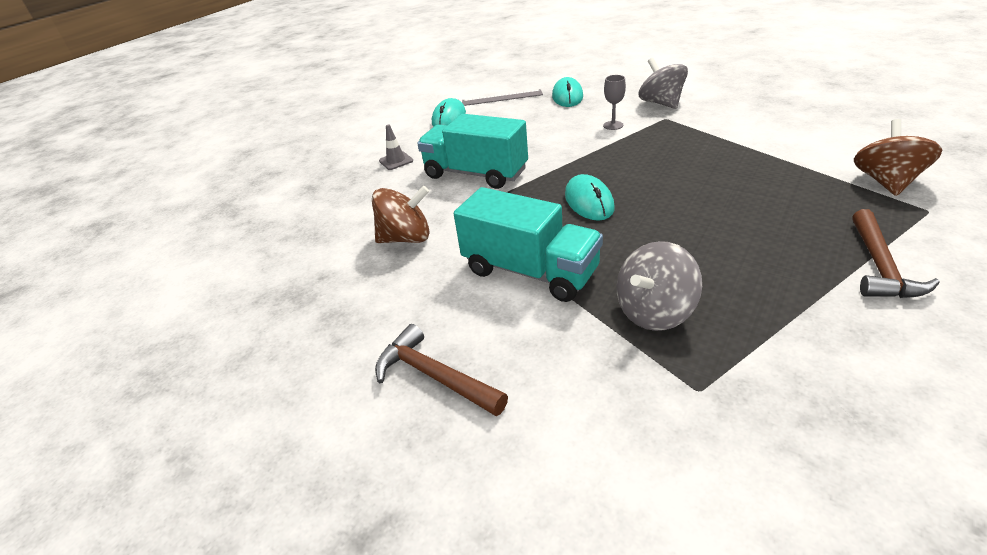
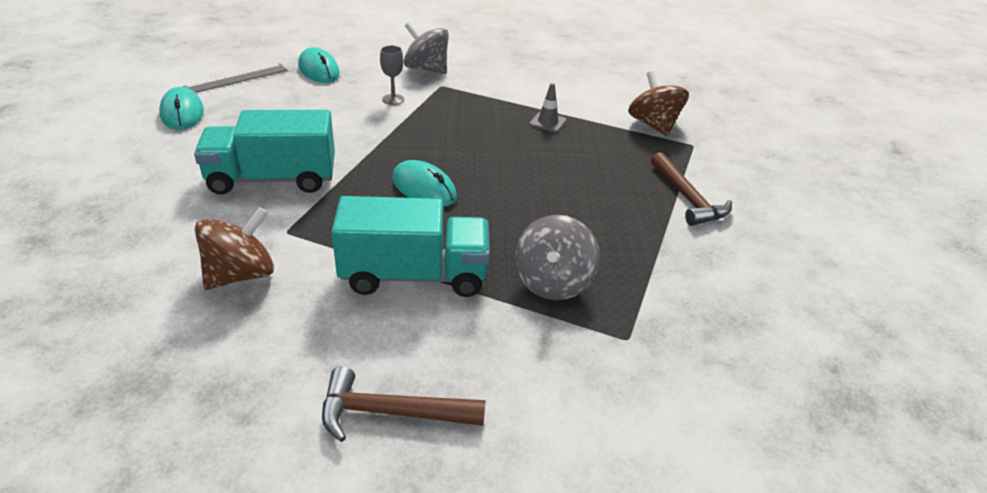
camera: 40 degrees left, 0 degrees up
(396, 161) = (147, 180): grey traffic cone -> grey traffic cone (547, 122)

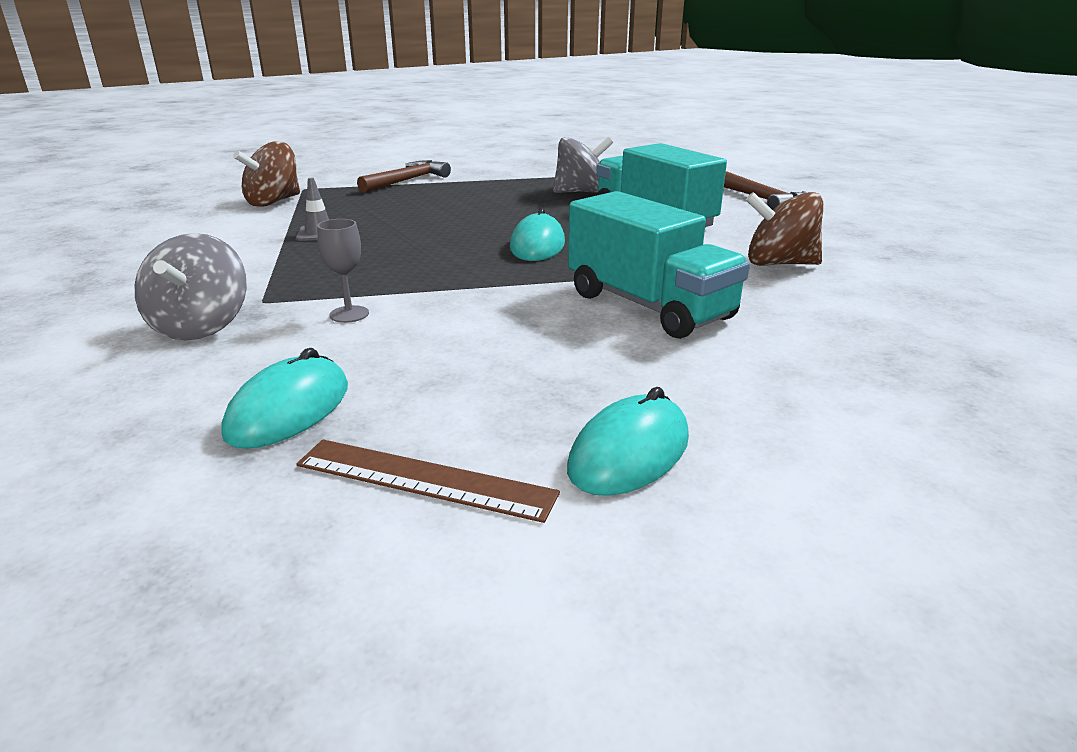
camera: 120 degrees left, 10 degrees down
(236, 78) = (424, 479): grey ruler -> brown ruler

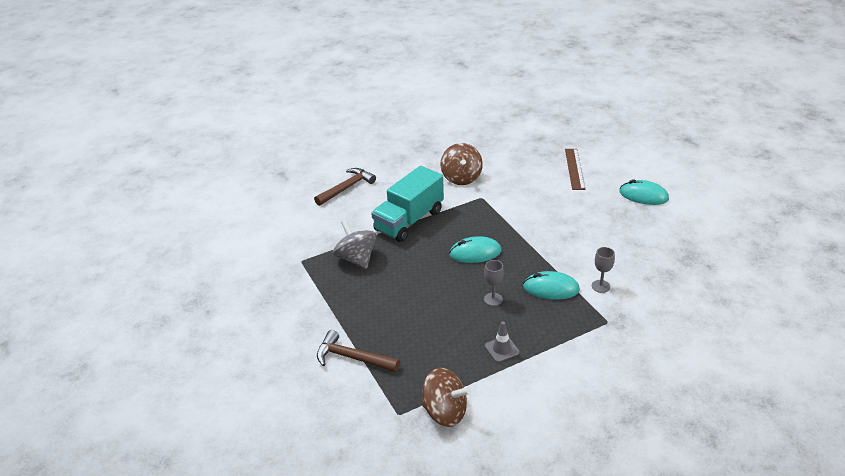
camera: 105 degrees left, 10 degrees up
(201, 326) = (645, 327): grey spinning top -> none
(289, 410) = (679, 269): turquoise mouse -> turquoise mouse (551, 288)
(418, 241) = (493, 299): none -> grey goblet
(424, 479) = (686, 227): brown ruler -> brown ruler (574, 169)
(649, 306) = (534, 206): turquoise truck -> none

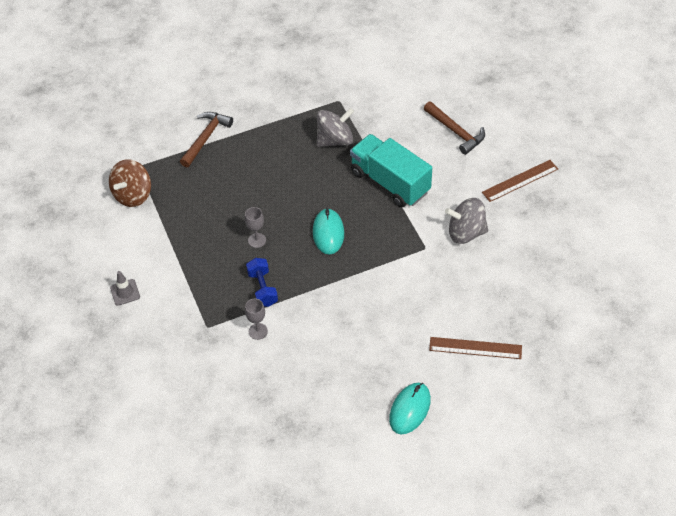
camera: 95 degrees right, 15 degrees up
(402, 154) = (520, 181): none -> brown ruler
(461, 178) = (466, 232): brown spinning top -> grey spinning top
(502, 349) = (191, 240): grey traffic cone -> grey traffic cone (125, 292)
(551, 288) = (262, 289): turquoise mouse -> blue dumbbell

